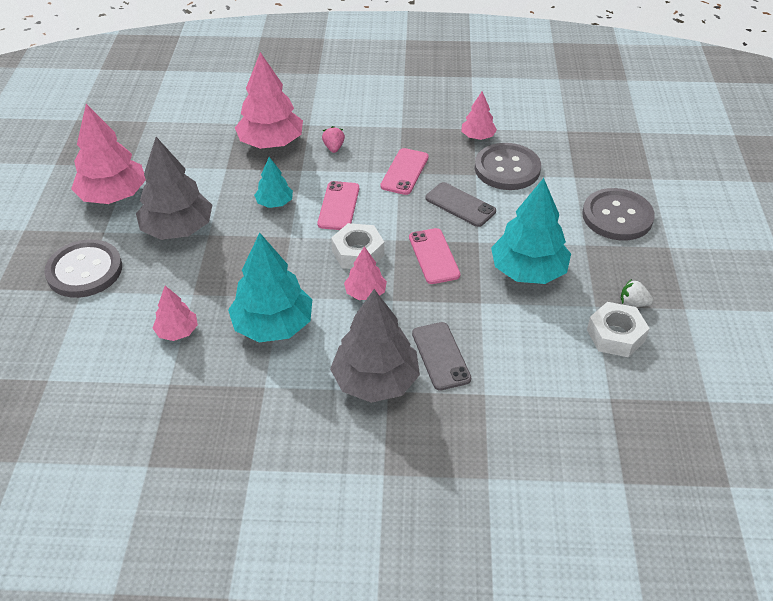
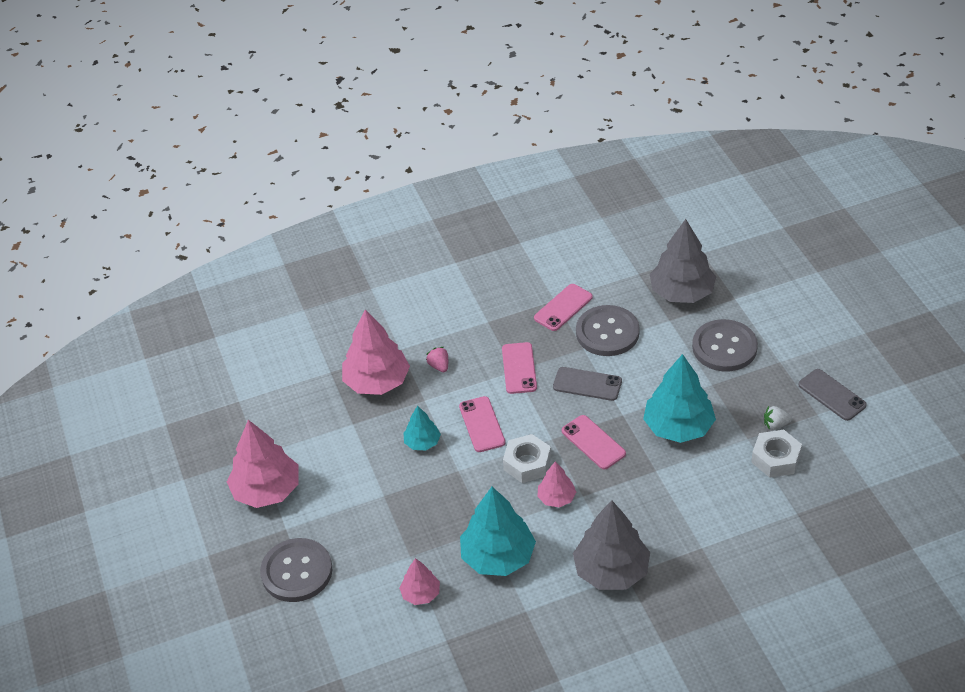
camera: 20 degrees left, 0 degrees up
(178, 229) = (352, 501): grey tree -> grey tree (682, 292)
(440, 356) = (650, 529): grey phone -> grey phone (832, 395)
(478, 136) = (563, 307): pink tree -> pink phone

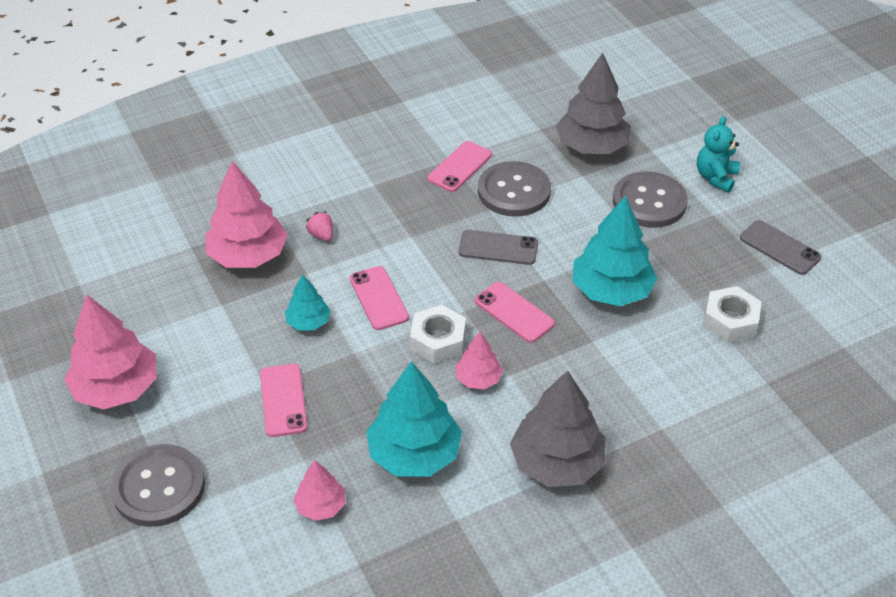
camera: 10 degrees left, 0 degrees up
(519, 368) = (416, 234): pink phone -> pink phone (283, 400)
(775, 425) = (723, 283): white strawberry -> none
(787, 326) = (715, 177): none -> turquoise teddy bear

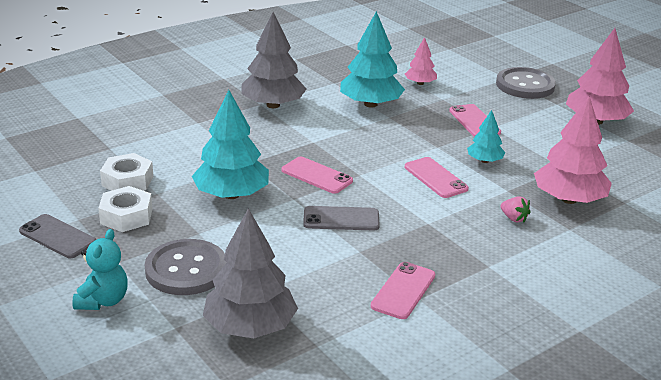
camera: 170 degrees right, 15 degrees down
(438, 340) = (375, 156): white nut -> white nut (126, 216)
(478, 379) = (337, 138): pink tree -> none
(514, 191) = (336, 270): grey button -> none

